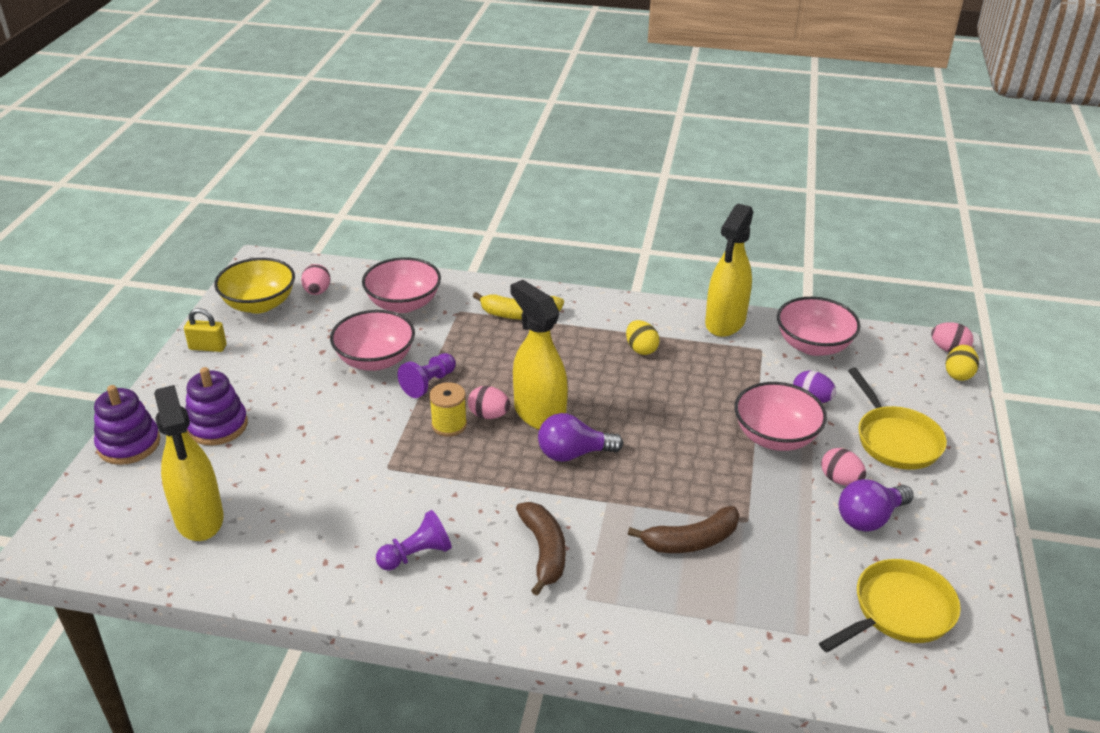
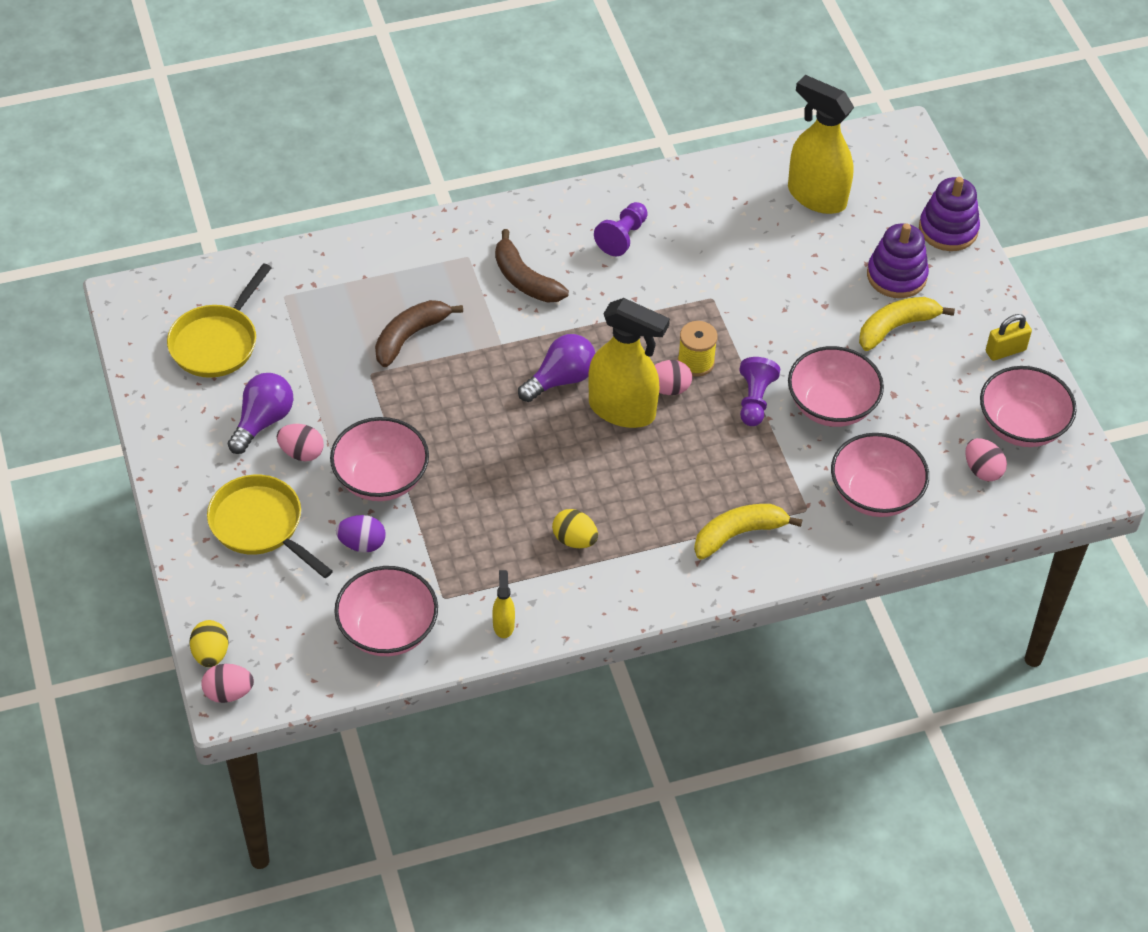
camera: 150 degrees right, 15 degrees up
(259, 304) = (1021, 426): yellow bowl -> pink bowl
(265, 391) = (896, 327): none -> yellow banana
(725, 322) = (503, 625): yellow spray bottle -> yellow spray bottle, size x0.44

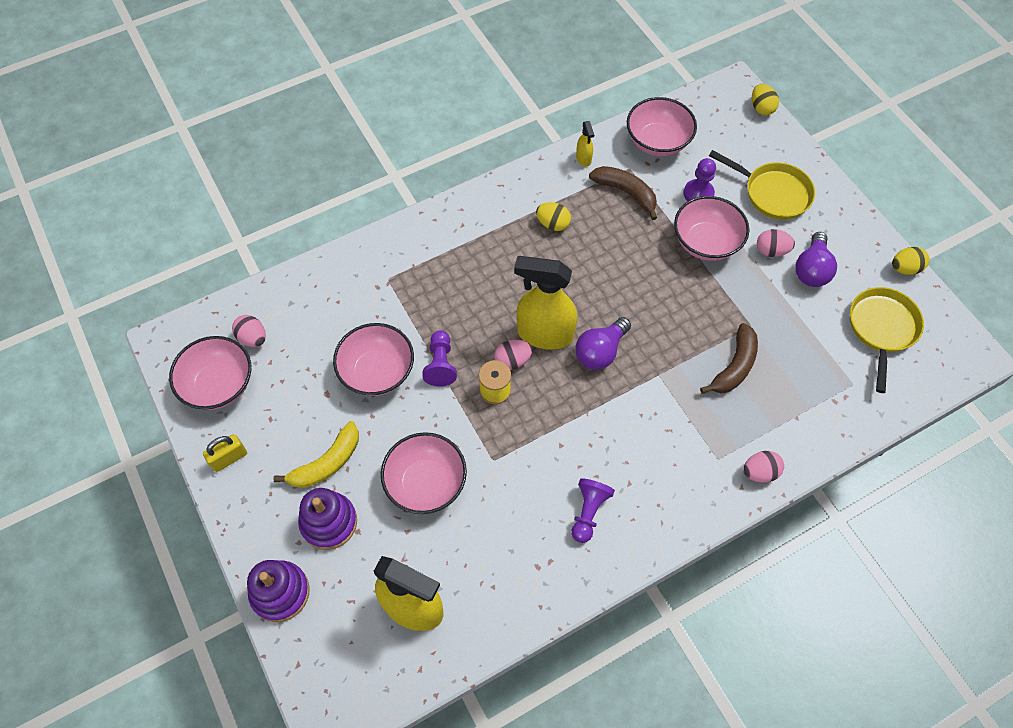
camera: 170 degrees right, 10 degrees up
(146, 401) = (904, 268): none -> yellow egg
(228, 693) = (738, 89): pink egg -> pink egg (759, 472)
(362, 544) = (698, 193): purple egg -> purple pawn
(524, 279) = (661, 444): brown banana -> brown banana (626, 193)
(738, 534) = (436, 250): yellow banana -> none
(875, 494) = (337, 301): pink bowl -> pink bowl (426, 483)

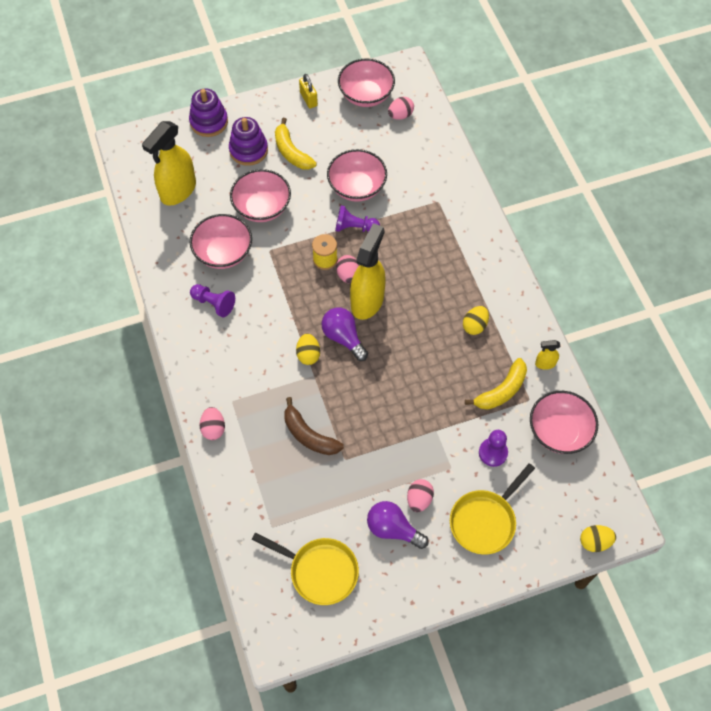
camera: 100 degrees right, 0 degrees up
(626, 193) = (501, 391): brown banana -> yellow banana
(706, 242) = (437, 445): pink bowl -> pink bowl (223, 253)
(904, 268) = (380, 617): yellow egg -> yellow egg (308, 355)

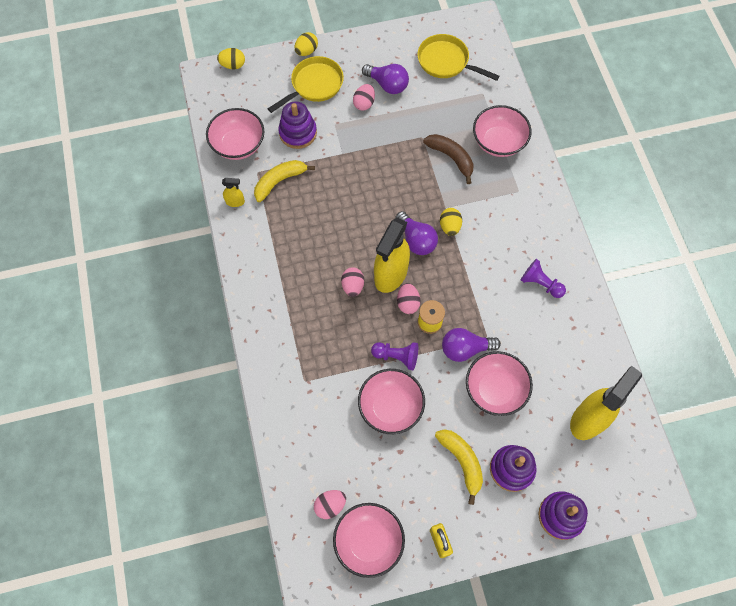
camera: 175 degrees left, 5 degrees up
(213, 428) = (533, 169): pink egg -> pink egg (353, 286)
(223, 253) = (534, 338): pink bowl -> pink bowl (498, 142)
(290, 239) = (465, 349): none -> purple light bulb
(474, 326) = (292, 242): yellow egg -> yellow egg (306, 51)
(493, 453) = (298, 133): purple pawn -> purple stacking toy

